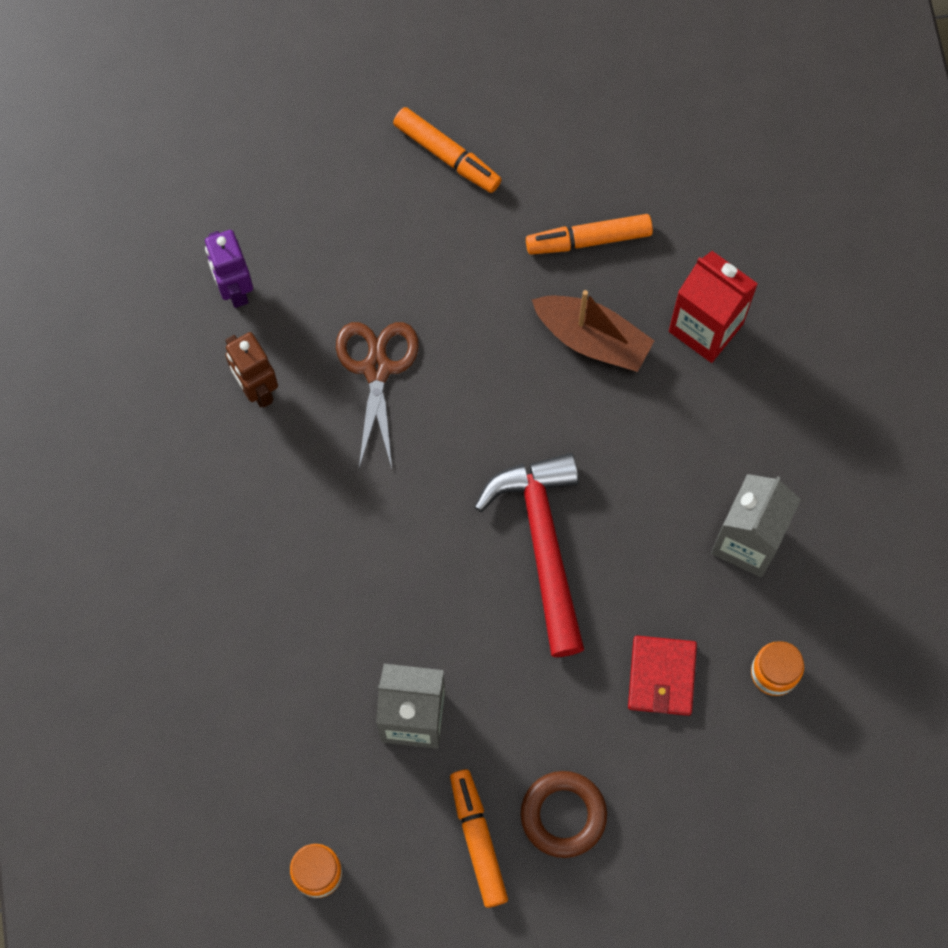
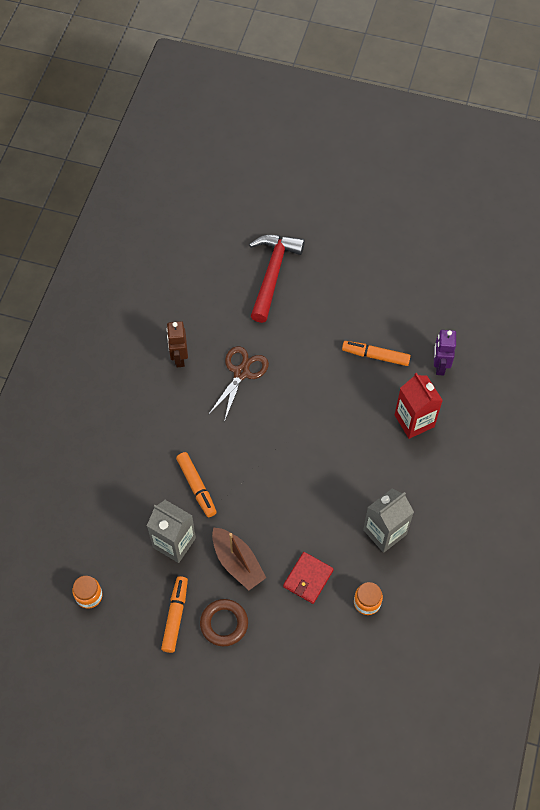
camera: 25 degrees right, 10 degrees down
(234, 289) = (192, 309): purple robot -> purple robot (439, 366)
(447, 155) = (325, 290): orange marker -> orange marker (196, 487)
(543, 544) = (280, 488): red hammer -> red hammer (272, 273)
(592, 339) = (354, 403): brown boat -> brown boat (237, 563)

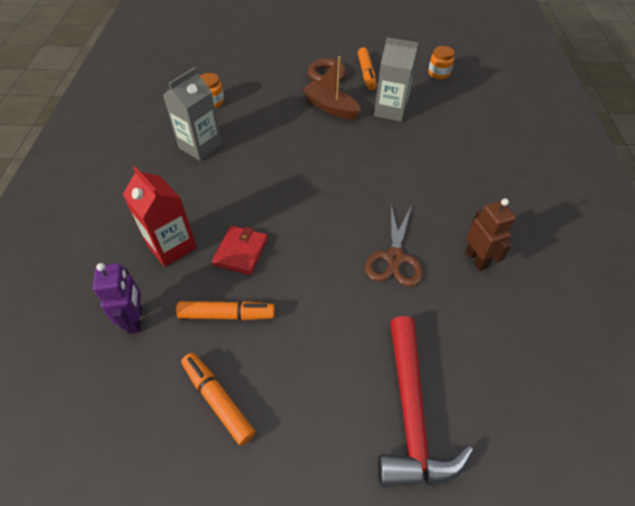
camera: 165 degrees right, 10 degrees down
(196, 487) = (391, 148): orange marker -> orange marker (218, 400)
(308, 578) = (266, 107): red wallet -> red wallet (241, 252)

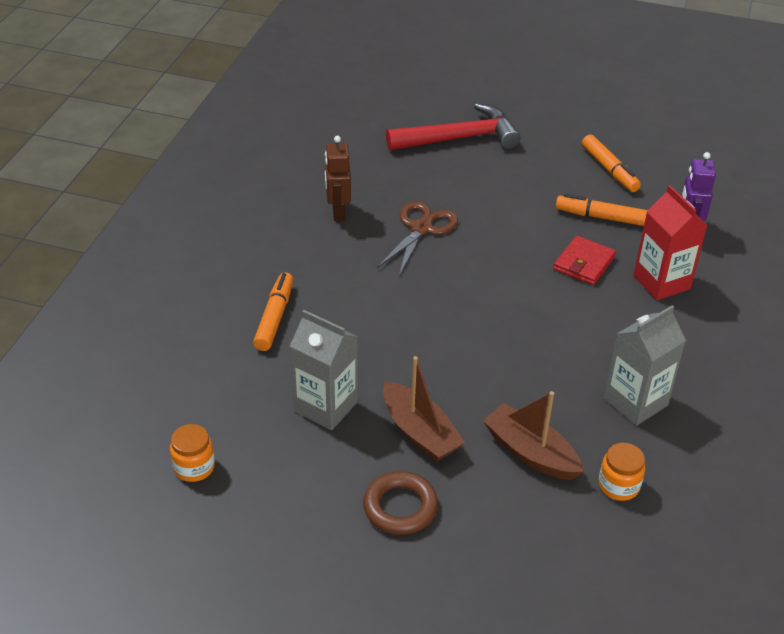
camera: 165 degrees left, 10 degrees down
(264, 108) = (530, 452): none -> brown boat
(366, 73) = (325, 495): orange marker -> orange marker (274, 317)
(411, 413) = (460, 138): red hammer -> red hammer turned 60 degrees clockwise

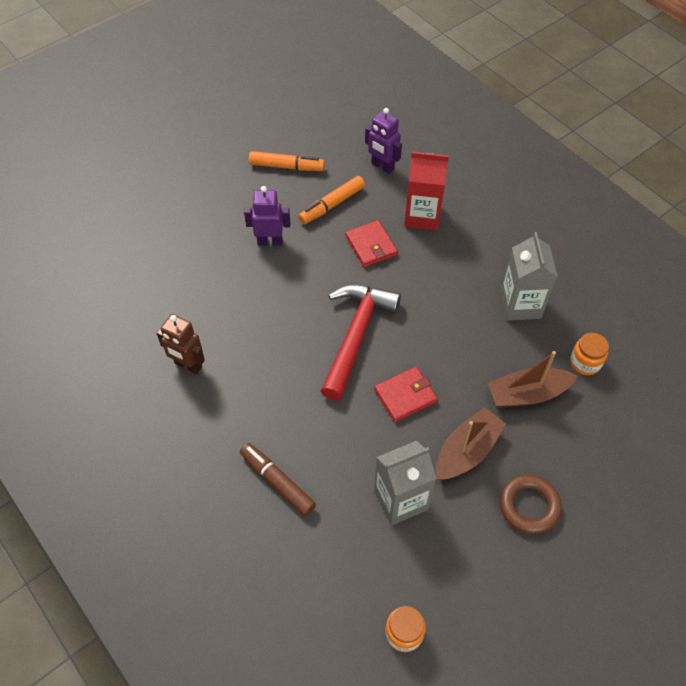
camera: 55 degrees left, 15 degrees up
(274, 317) = (277, 482): orange marker -> brown marker
(419, 432) = (467, 451): brown boat -> brown boat turned 45 degrees counterclockwise
(421, 228) = (254, 320): brown scissors -> none
(439, 361) = (405, 395): none -> red wallet
(460, 138) = (170, 230): red hammer -> red hammer (356, 335)
(514, 199) = (270, 241): none -> purple robot

